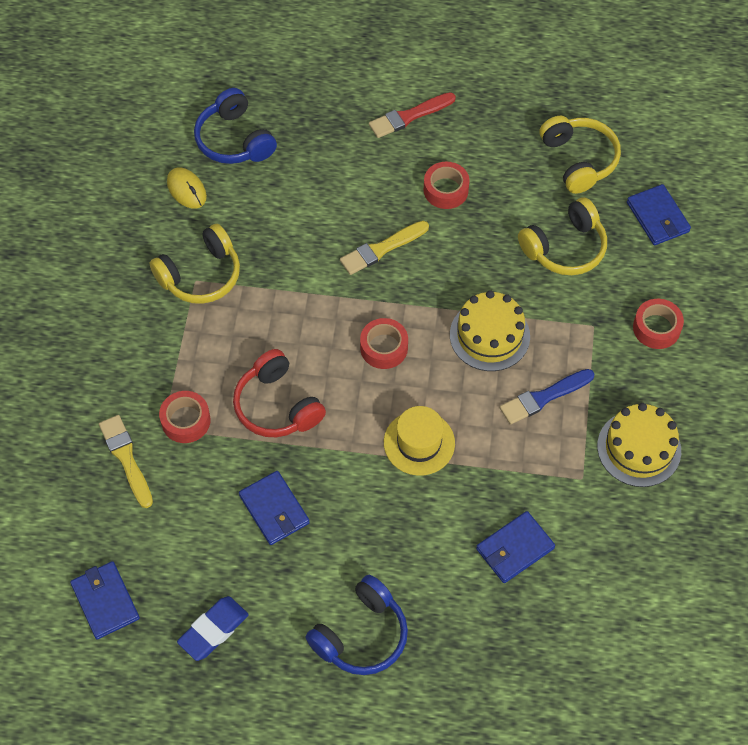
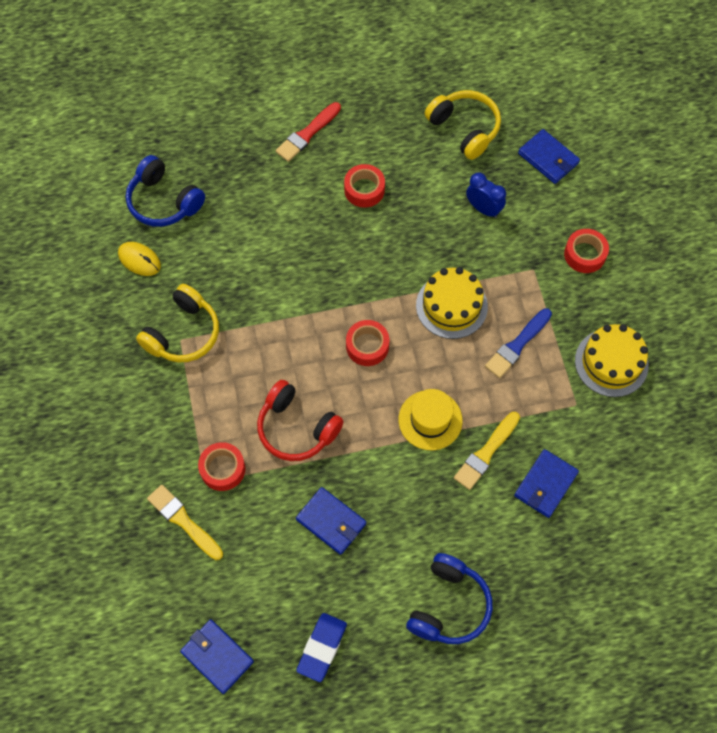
camera: 20 degrees left, 5 degrees up
(381, 249) = (330, 259): yellow brush -> yellow brush (486, 453)
(565, 248) = (483, 209): yellow headphones -> blue clock

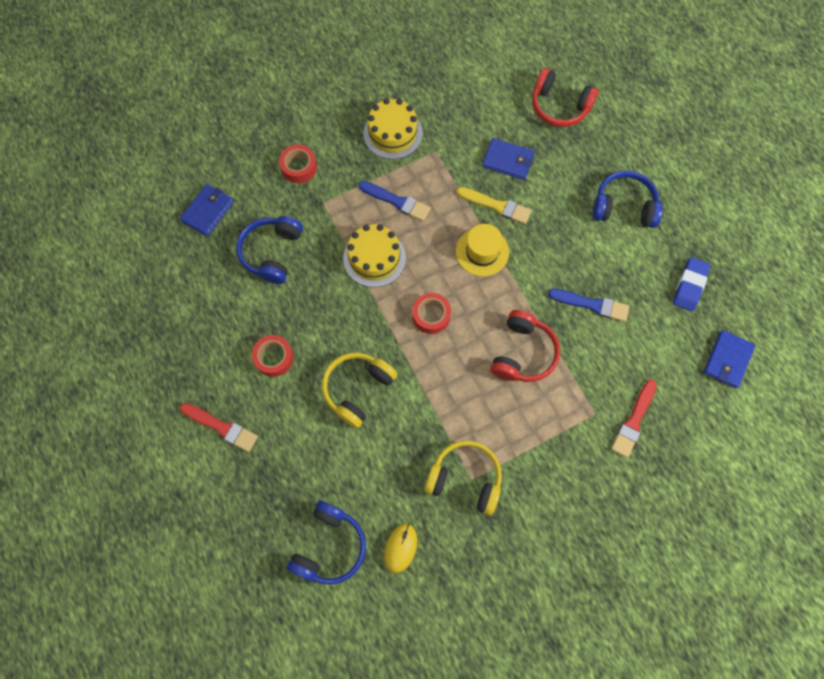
camera: 105 degrees left, 5 degrees up
(183, 521) = (633, 421): yellow brush -> red brush
(222, 469) = (578, 403): red tape -> none
(322, 648) = (689, 286): blue eraser -> blue eraser turned 75 degrees counterclockwise
(331, 522) = (591, 305): blue wallet -> blue brush
(464, 129) = (189, 286): yellow headphones -> yellow headphones (357, 389)
(483, 209) = (272, 253): blue clock -> blue headphones
(613, 573) = (559, 106): none -> red headphones

